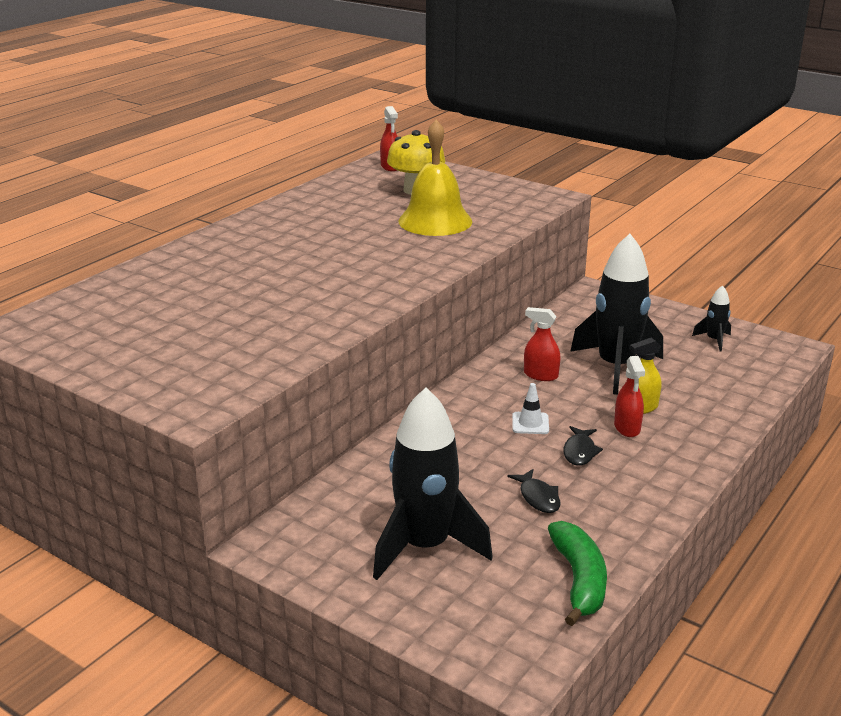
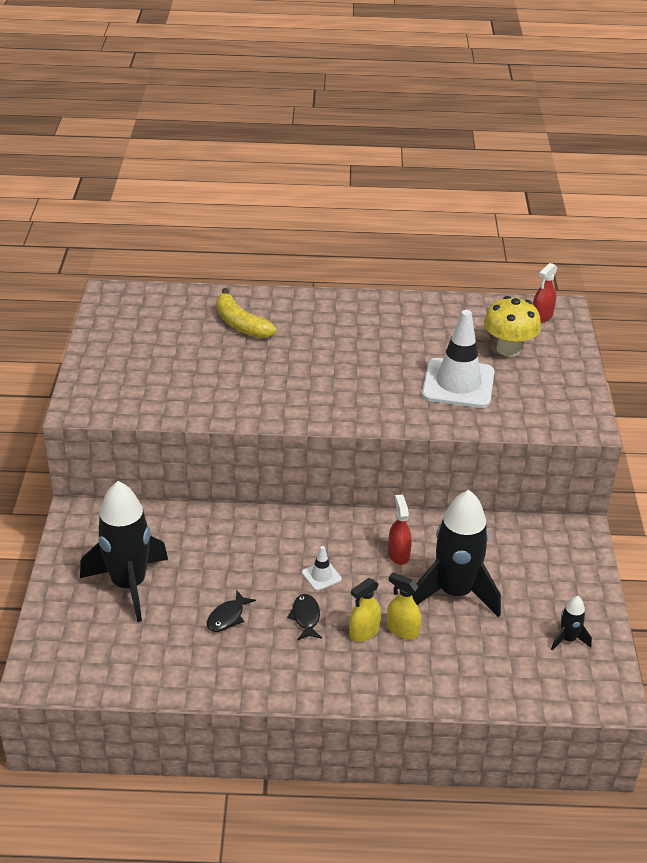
camera: 55 degrees right, 10 degrees up
(193, 280) = (241, 324): none -> yellow banana
(435, 221) = (458, 384): yellow bell -> white traffic cone
(579, 580) = (147, 673): green banana -> none
(580, 452) = (305, 617): black fish -> black fish turned 105 degrees clockwise
(627, 428) = (364, 632): red spray bottle -> yellow spray bottle

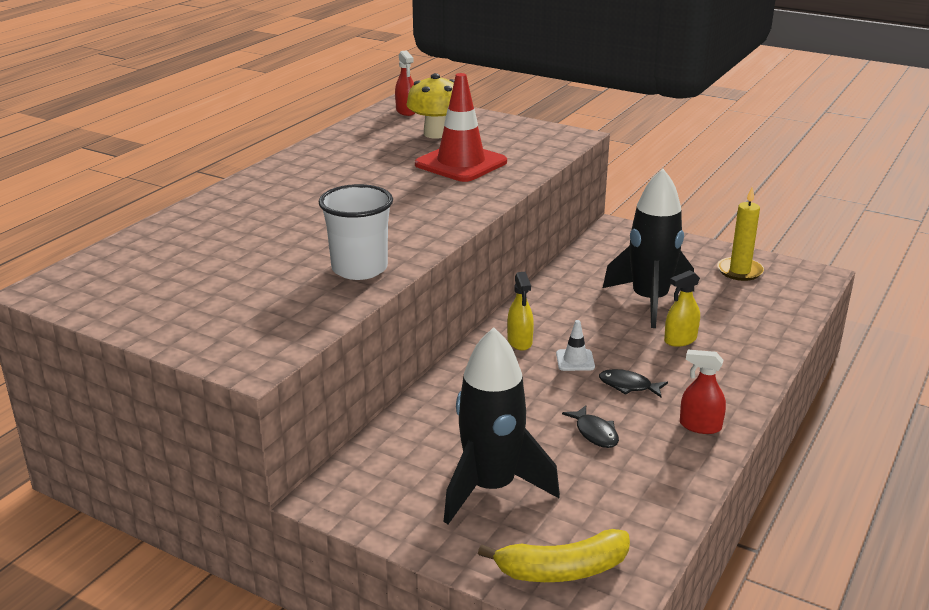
camera: 60 degrees left, 10 degrees down
(230, 402) = (359, 269): none -> white cup
(241, 324) = (227, 231): yellow banana -> yellow banana (562, 570)
(364, 632) = (670, 360): yellow spray bottle -> yellow spray bottle (519, 342)
(398, 554) = (577, 312): red spray bottle -> red spray bottle (700, 426)
(458, 384) = (461, 163): white traffic cone -> red traffic cone
(568, 639) = (739, 271): black rocket -> yellow candle

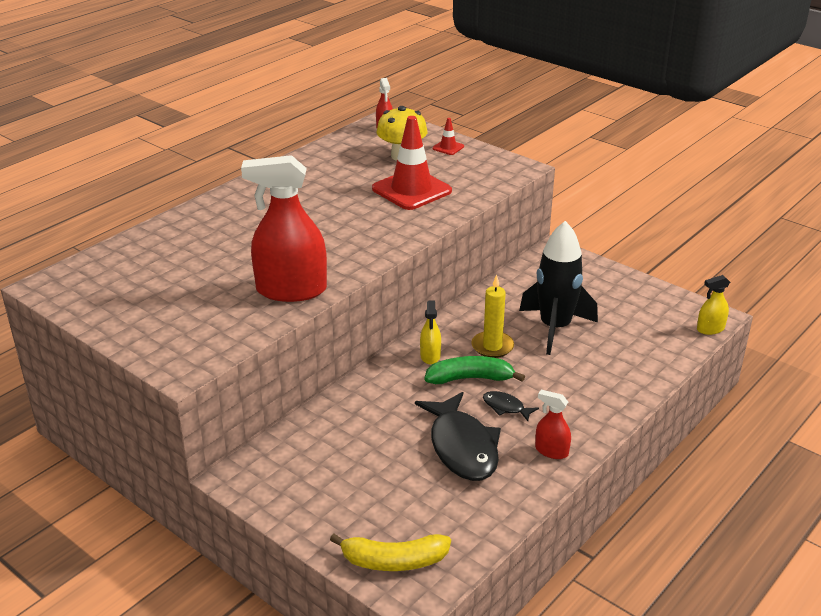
camera: 10 degrees right, 5 degrees up
(359, 269) = (291, 290): white cup -> red spray bottle
(484, 123) = (448, 147): none -> red traffic cone
(491, 488) = (362, 485): black rocket -> none
(575, 360) = (470, 378): white traffic cone -> green banana
(595, 433) = (462, 447): black fish -> black fish, size x2.21
(680, 340) = (567, 368): yellow spray bottle -> yellow spray bottle (710, 329)
(739, 271) = (647, 306): yellow candle -> yellow candle (492, 346)

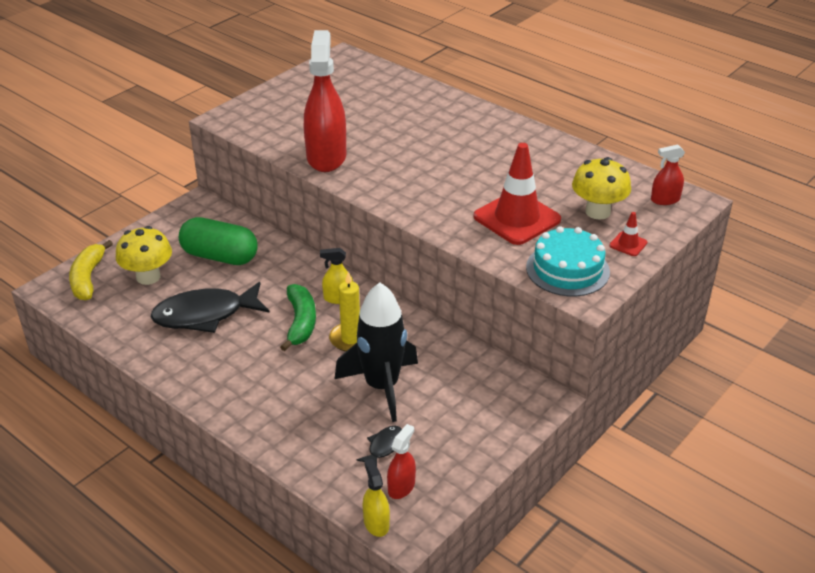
camera: 90 degrees right, 5 degrees up
(353, 445) = (220, 256): none -> green capsule
(392, 503) = (148, 277): none -> yellow mushroom
(485, 172) = (567, 269): none -> turquoise cake
(506, 407) = (254, 343): black fish -> black fish (384, 447)
(551, 451) = (188, 369): red spray bottle -> red spray bottle (401, 487)

